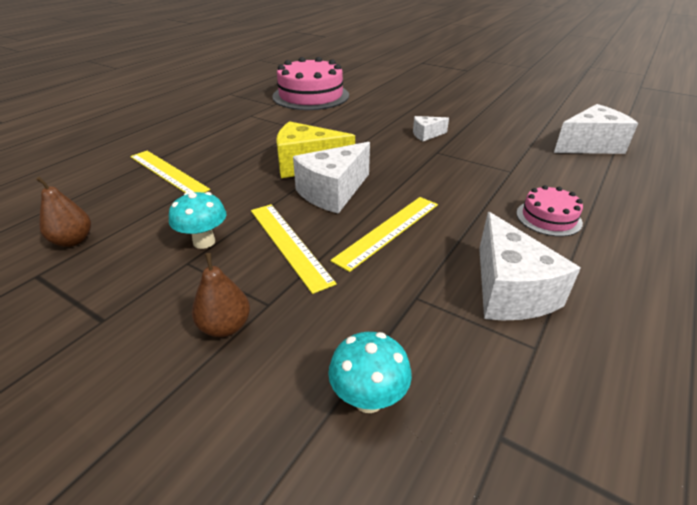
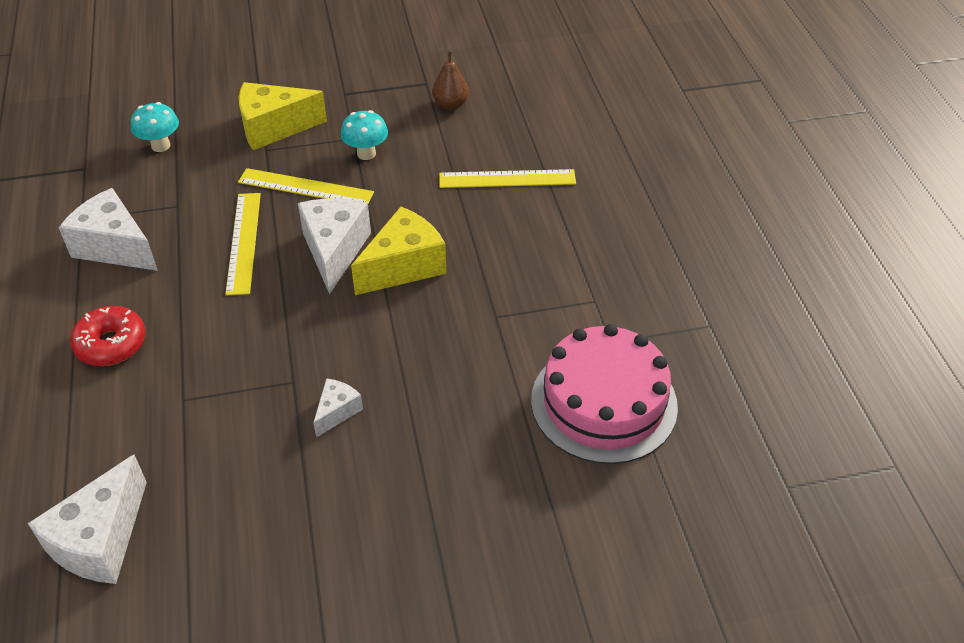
camera: 135 degrees right, 10 degrees up
(225, 326) = (274, 128): brown pear -> yellow cheese
(548, 218) = (111, 344): pink cake -> red donut

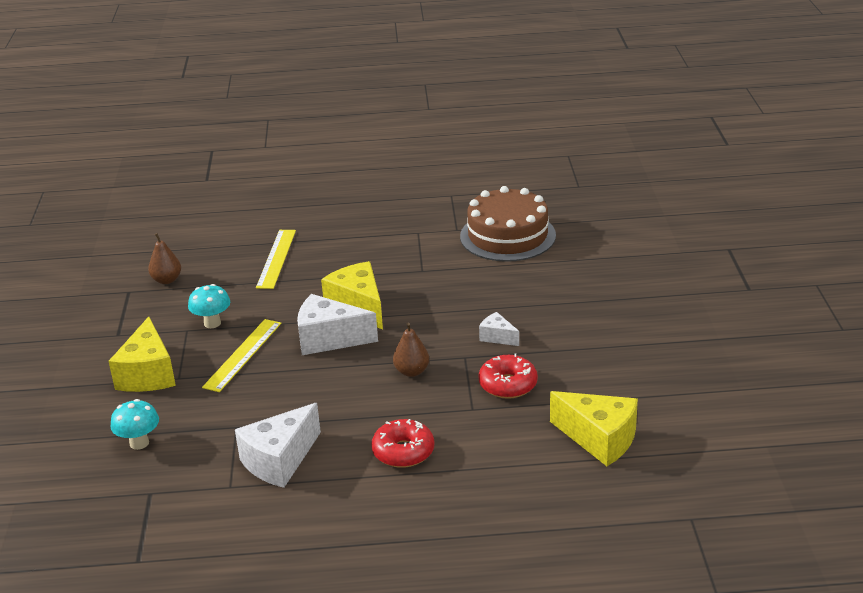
camera: 80 degrees left, 15 degrees down
(100, 540) = (599, 439): white cheese -> yellow cheese
(229, 431) = (508, 385): none -> red donut
(244, 242) = (301, 385): yellow ruler -> none
(264, 333) = (411, 371): none -> brown pear
(604, 402) = (507, 236): pink cake -> brown cake

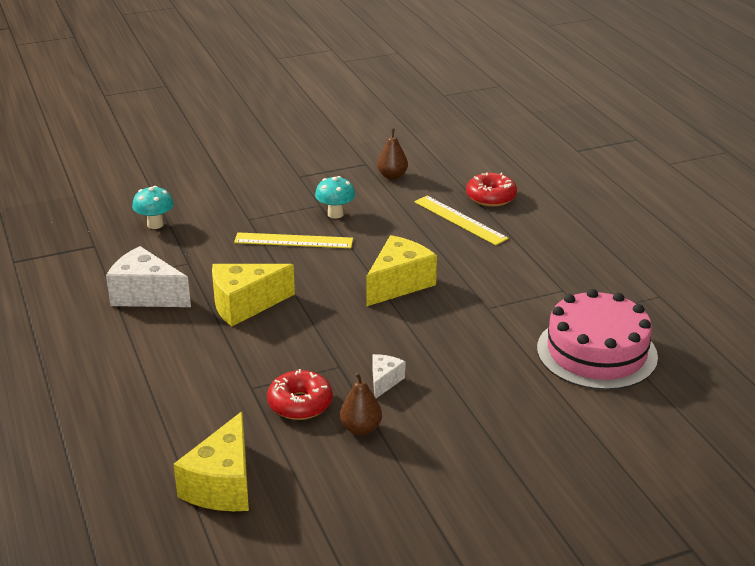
camera: 70 degrees right, 0 degrees up
(148, 374) = (248, 204): yellow cheese -> yellow cheese (245, 305)
(276, 258) = (460, 220): yellow ruler -> yellow ruler turned 60 degrees clockwise
(329, 339) = (336, 279): white cheese -> none
(403, 452) = (173, 359): red donut -> red donut (491, 197)
(411, 371) = (301, 338): brown pear -> brown pear (361, 429)
(507, 236) = (596, 352): brown cake -> pink cake

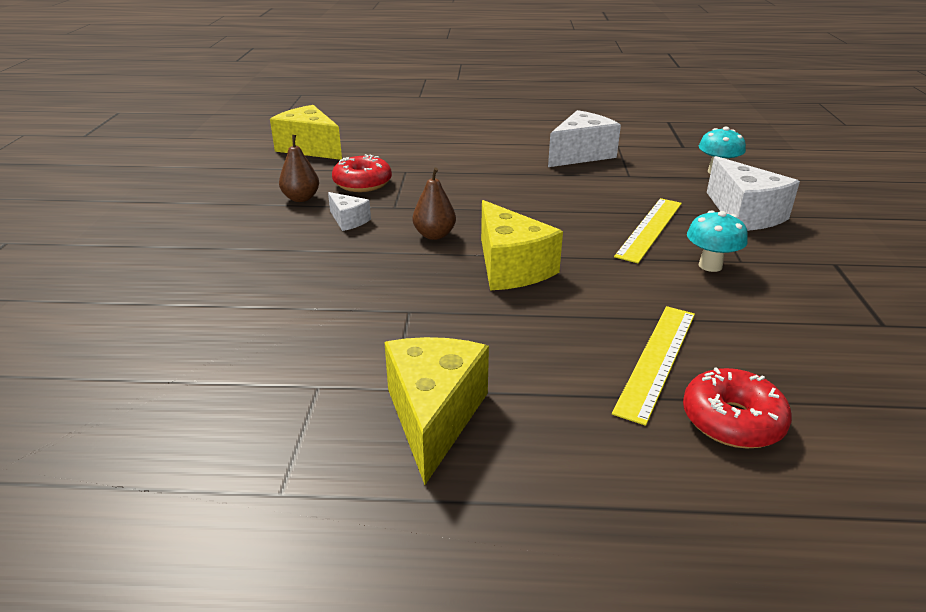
camera: 115 degrees right, 0 degrees up
(240, 208) = (744, 214): none -> white cheese
(245, 305) = (533, 186): yellow cheese -> yellow cheese (434, 416)
(392, 176) = (833, 338): brown pear -> brown pear (434, 235)
(460, 220) = (656, 360): yellow ruler -> yellow ruler turned 45 degrees counterclockwise
(596, 352) = (236, 360): pink cake -> none

